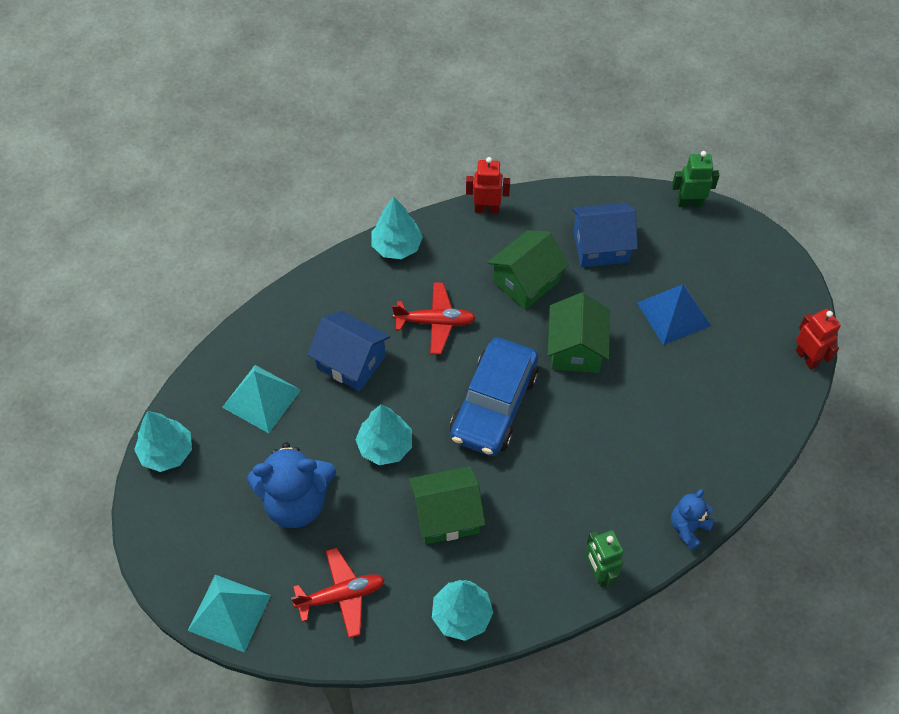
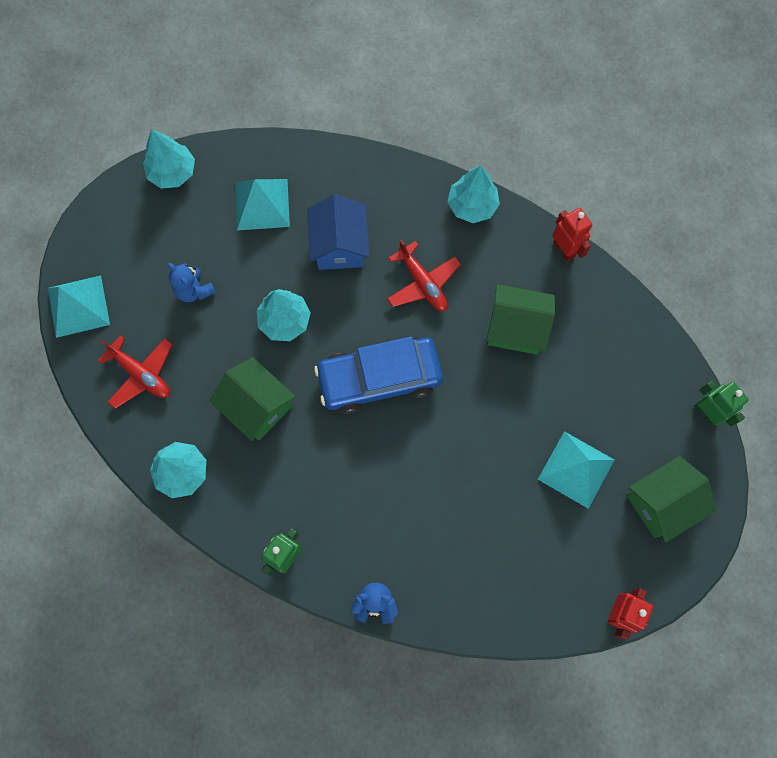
camera: 55 degrees right, 15 degrees up
(296, 502) = (194, 290): blue teddy bear -> blue teddy bear, size x0.53
(576, 349) = (479, 409): green house -> green house (661, 503)
(601, 246) = (599, 366): blue house -> none
(673, 314) = (576, 469): blue pyramid -> turquoise pyramid

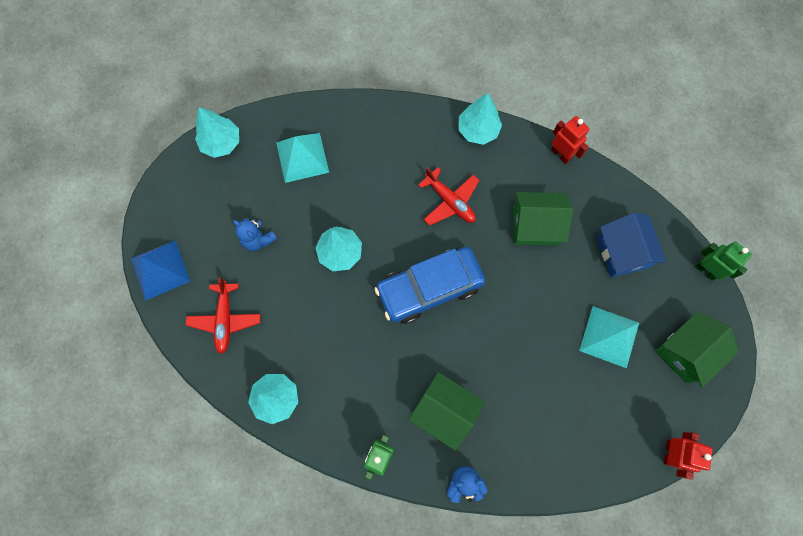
camera: 10 degrees left, 0 degrees up
(78, 306) = (160, 269): turquoise pyramid -> blue pyramid
(141, 374) = (225, 319): red plane -> red plane turned 60 degrees clockwise
(257, 406) = (330, 330): green house -> green house (444, 411)
(340, 245) = (374, 181): blue house -> blue house (622, 252)

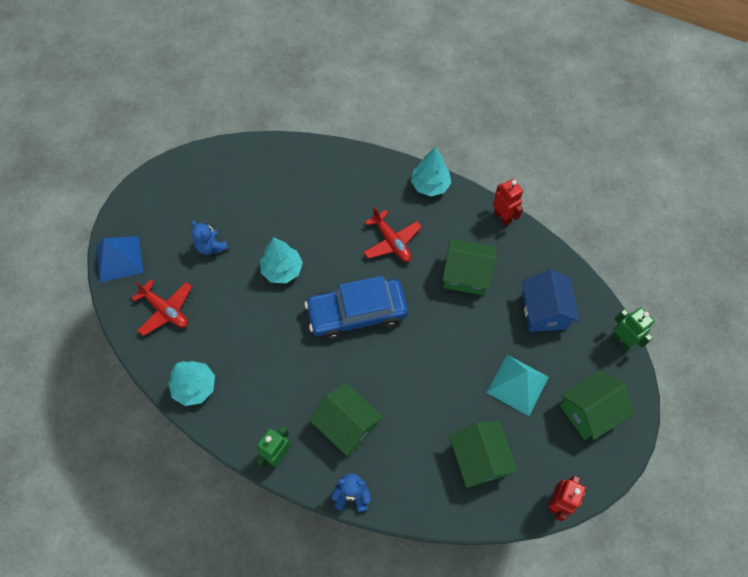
camera: 10 degrees right, 10 degrees down
(221, 143) = (199, 162): turquoise tree -> none
(225, 319) = (166, 310): red plane -> red plane turned 60 degrees counterclockwise
(302, 157) = (267, 184): turquoise pyramid -> none
(584, 422) = (479, 459): none -> green house

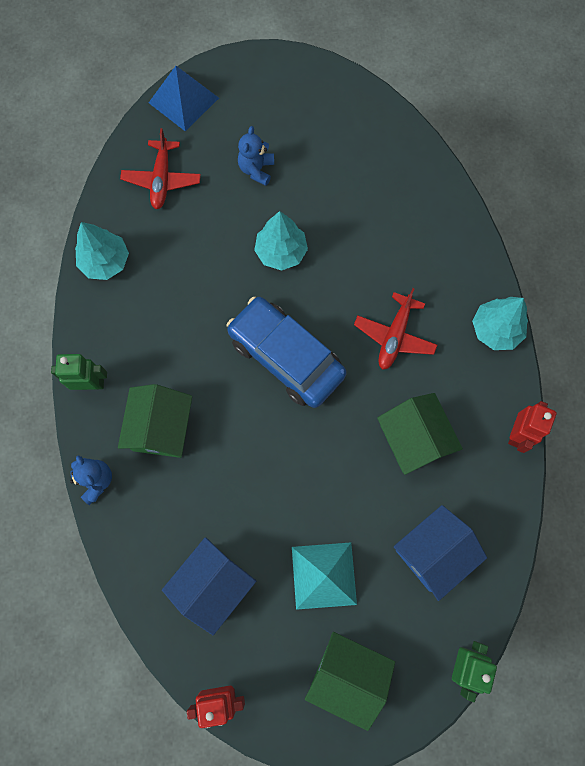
camera: 55 degrees right, 10 degrees up
(479, 459) = (213, 584): green house -> blue house

